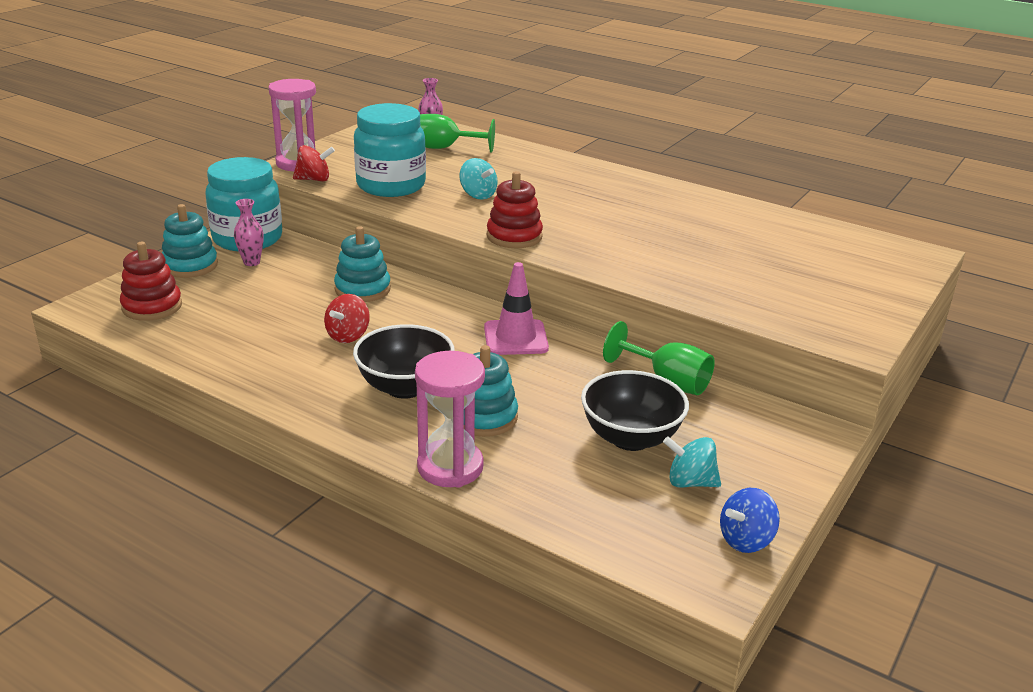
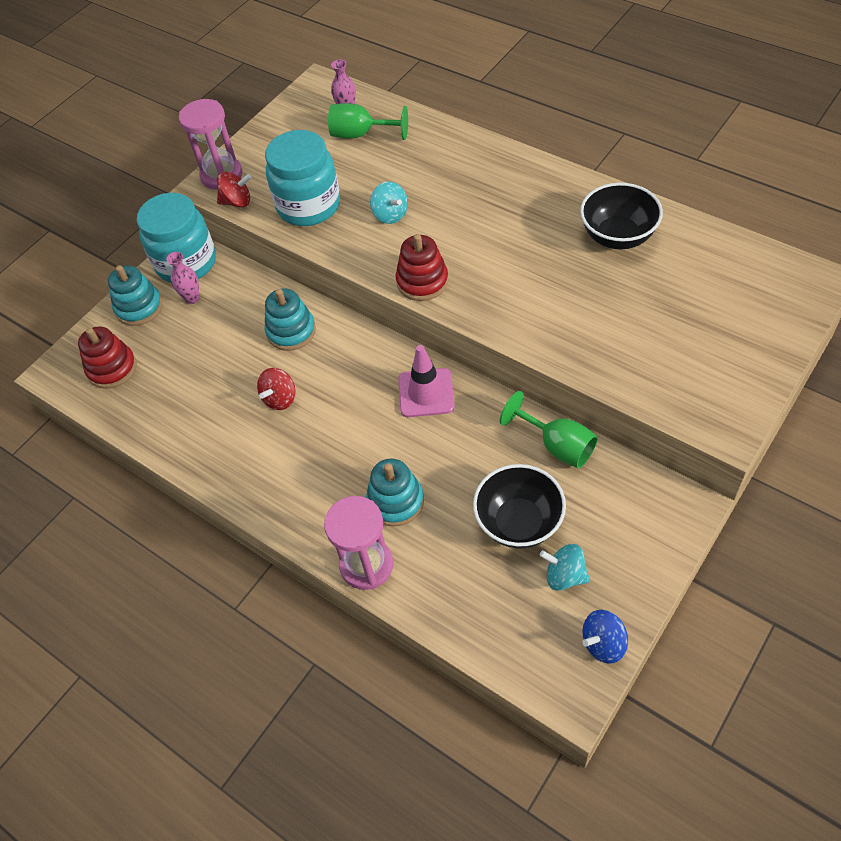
camera: 10 degrees right, 25 degrees up
(405, 387) = (329, 465): black bowl -> black bowl (617, 236)

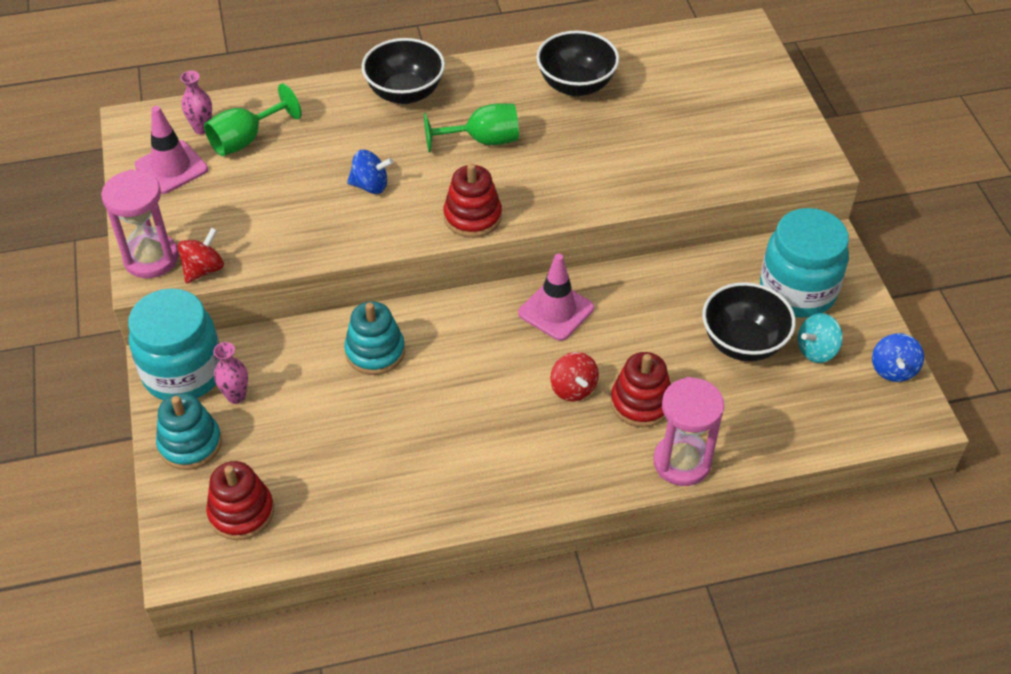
camera: 55 degrees left, 5 degrees down
(280, 399) = (442, 408): red spinning top -> red spinning top (573, 388)
(301, 125) = (171, 167): none -> pink traffic cone
(308, 206) = (282, 227): turquoise jar -> turquoise jar (797, 291)
(390, 215) = (370, 186): turquoise spinning top -> blue spinning top
(395, 501) = (641, 402): turquoise stacking toy -> red stacking toy
(493, 165) = (405, 93): none -> black bowl
(557, 446) = (699, 272): green goblet -> green goblet (483, 140)

